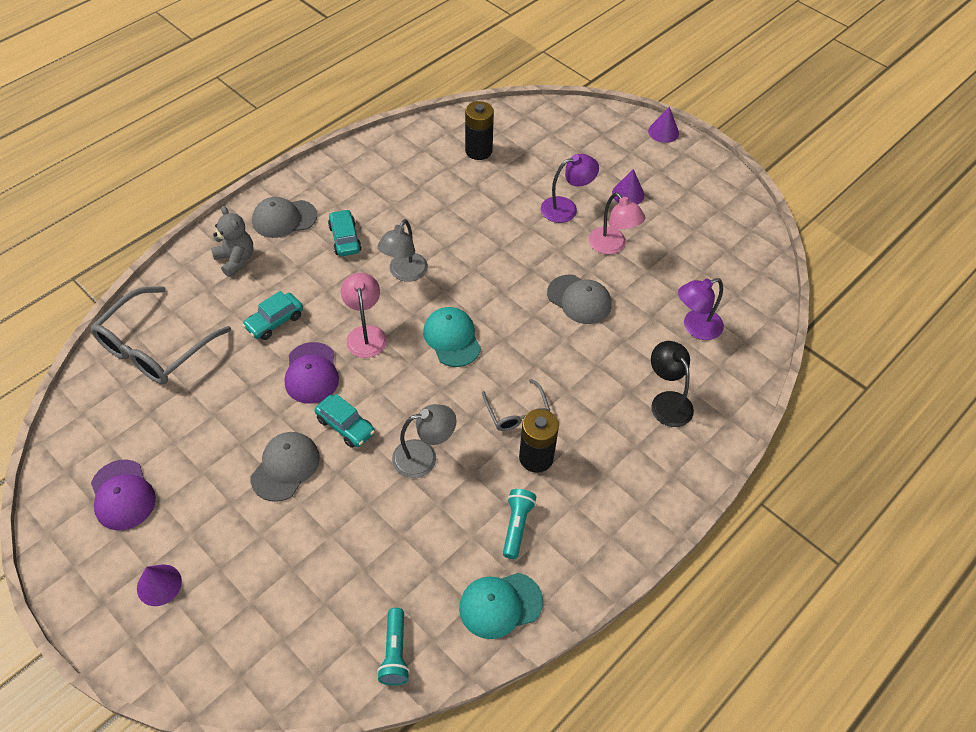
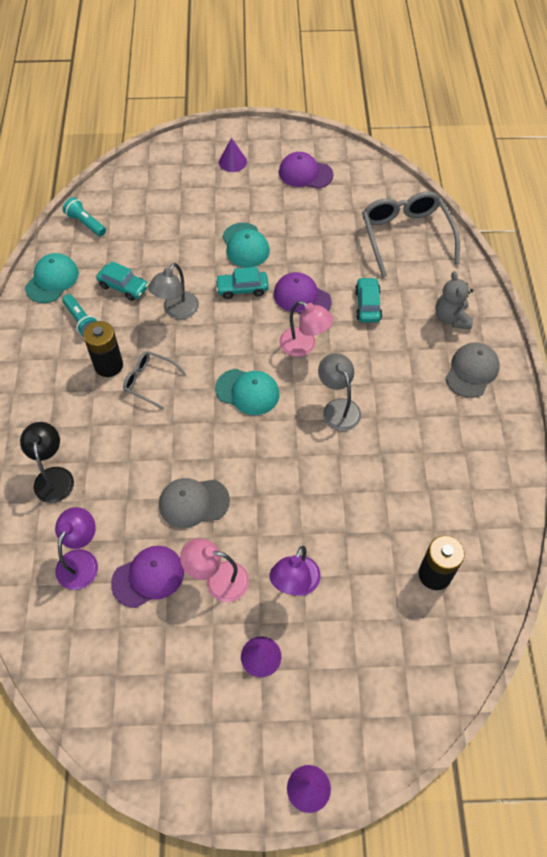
camera: 135 degrees right, 5 degrees up
(236, 260) = (451, 318): grey teddy bear -> grey teddy bear turned 75 degrees clockwise
(285, 467) = (245, 245): grey cap -> turquoise cap
(345, 239) = (412, 395): turquoise car -> turquoise car (123, 287)
(656, 282) = (148, 577): none -> purple cap
(667, 401) = (53, 476): black lamp -> black lamp turned 120 degrees counterclockwise

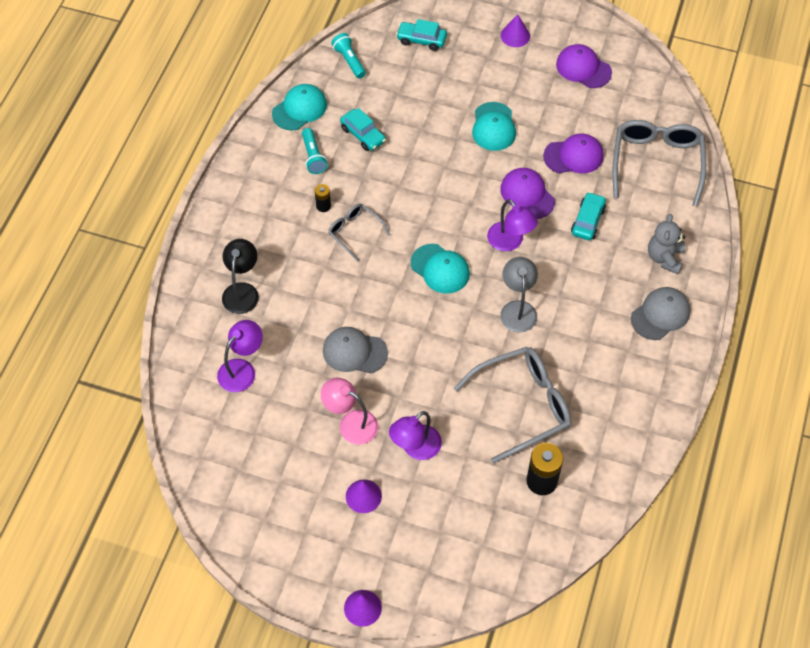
camera: 20 degrees right, 0 degrees up
(108, 365) = (323, 206): black battery -> black battery, size x0.53
(148, 577) = (293, 401): purple cap -> purple cap (573, 156)
(176, 311) = (403, 173): grey lamp -> none
(242, 289) = (473, 169): turquoise car -> turquoise car (421, 40)
(304, 346) = (510, 242): pink lamp -> purple lamp
(383, 502) = (522, 405): none -> grey glasses

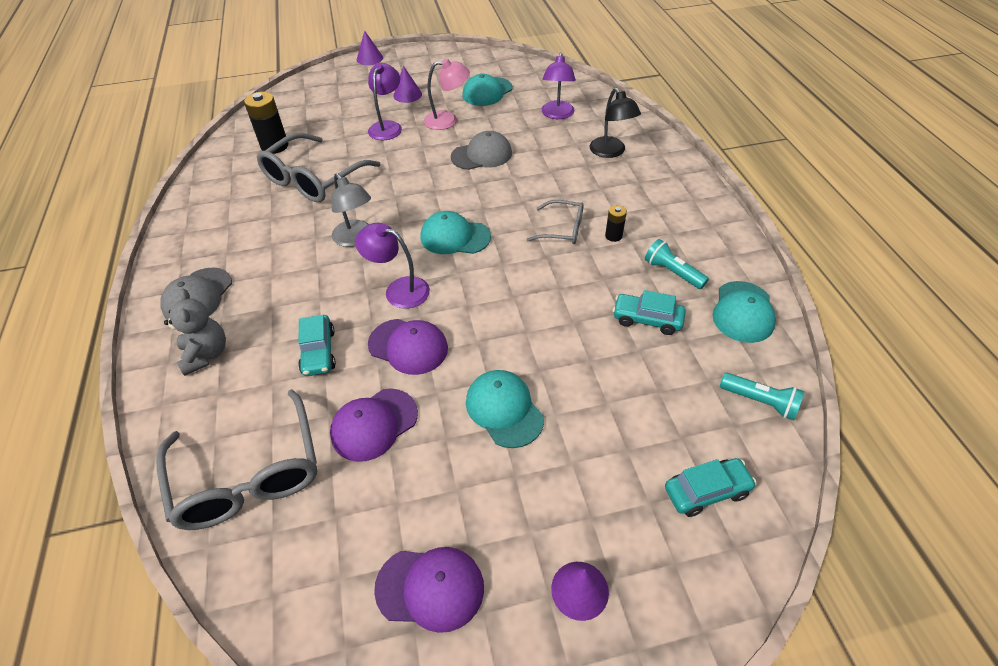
camera: 150 degrees right, 10 degrees down
(279, 449) = (487, 92): none -> turquoise cap

